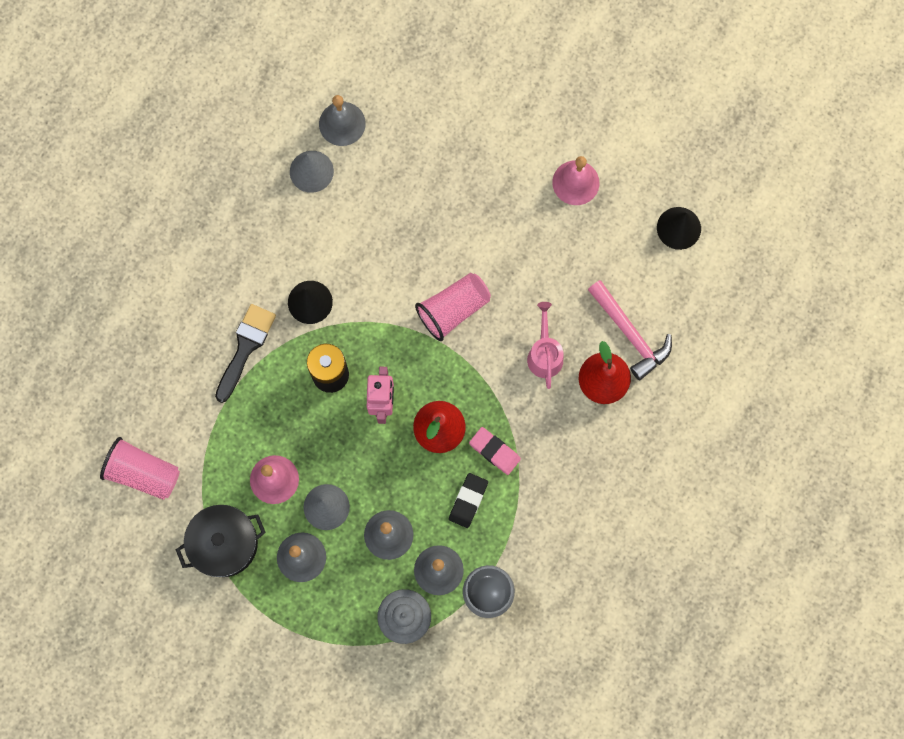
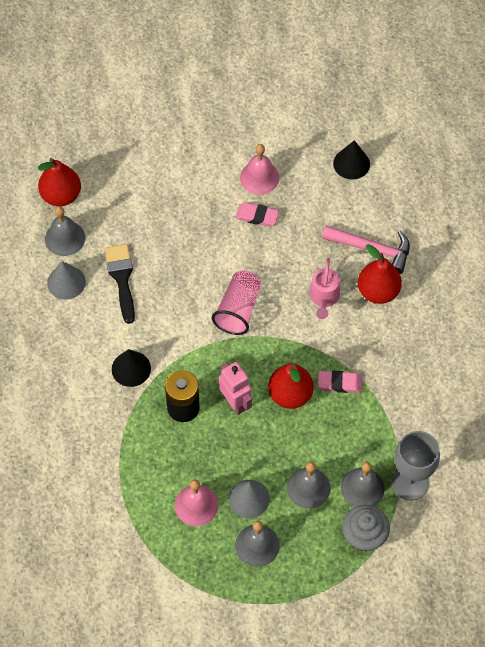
camera: 35 degrees left, 15 degrees down
(143, 473) = (94, 565): pink cup -> none
(224, 543) = (193, 574): black pot -> none
(245, 347) = (106, 429): black brush -> black brush (121, 278)
(370, 75) = (61, 195): none -> red pear
(468, 501) = (347, 428): black eraser -> none
(543, 223) = (257, 216): none -> pink eraser
(544, 353) = (324, 298): pink watering can -> pink watering can turned 135 degrees counterclockwise

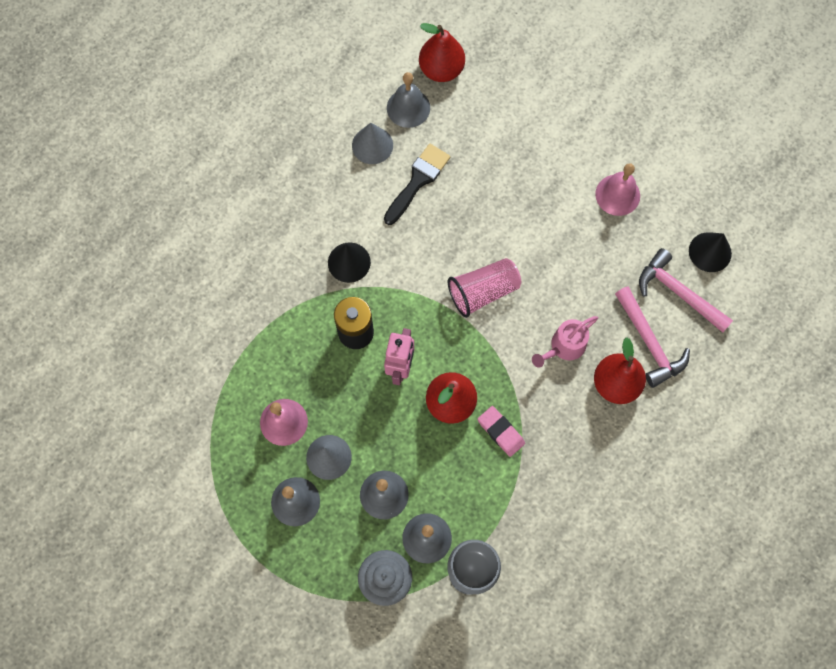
camera: 45 degrees right, 10 degrees up
(257, 216) = (581, 226): pink eraser -> none
(358, 204) = (678, 292): none -> pink hammer

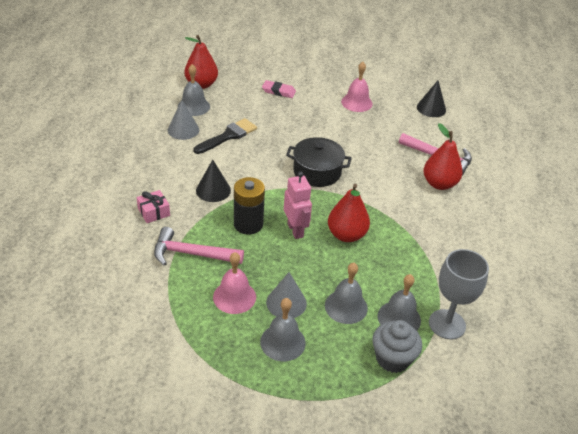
camera: 35 degrees left, 30 degrees down
(269, 264) = (154, 212): none -> pink gift
(418, 181) = (228, 136): black brush -> black brush turned 45 degrees clockwise
(483, 292) = (317, 172): pink cup -> black pot
(500, 432) = (393, 236): pink eraser -> pink eraser (278, 91)
(564, 347) = (392, 179): pink watering can -> none
(678, 292) = (432, 131): pink hammer -> pink hammer (192, 254)

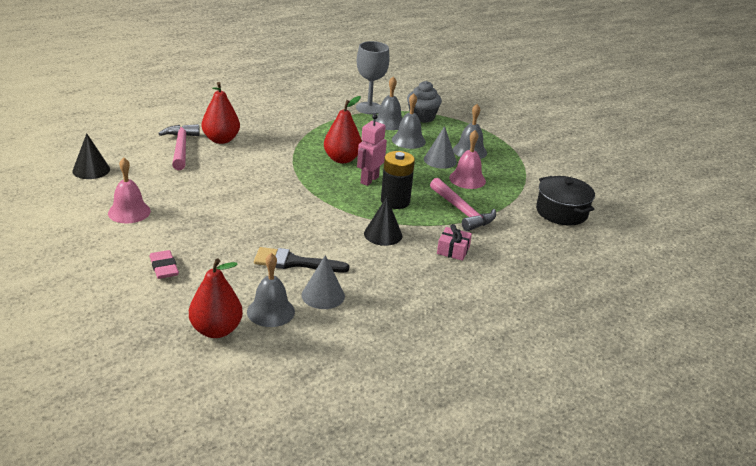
camera: 130 degrees left, 10 degrees down
(317, 172) = (282, 195): black pot -> black pot (561, 212)

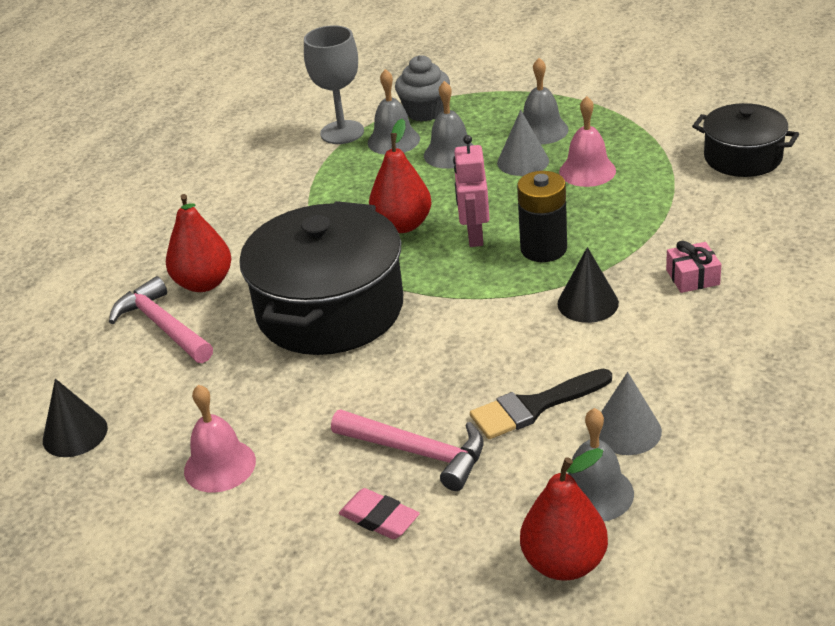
camera: 25 degrees left, 5 degrees up
(260, 177) = (330, 310): none -> black pot
(462, 211) = (636, 218): pink hammer -> pink hammer (417, 452)

